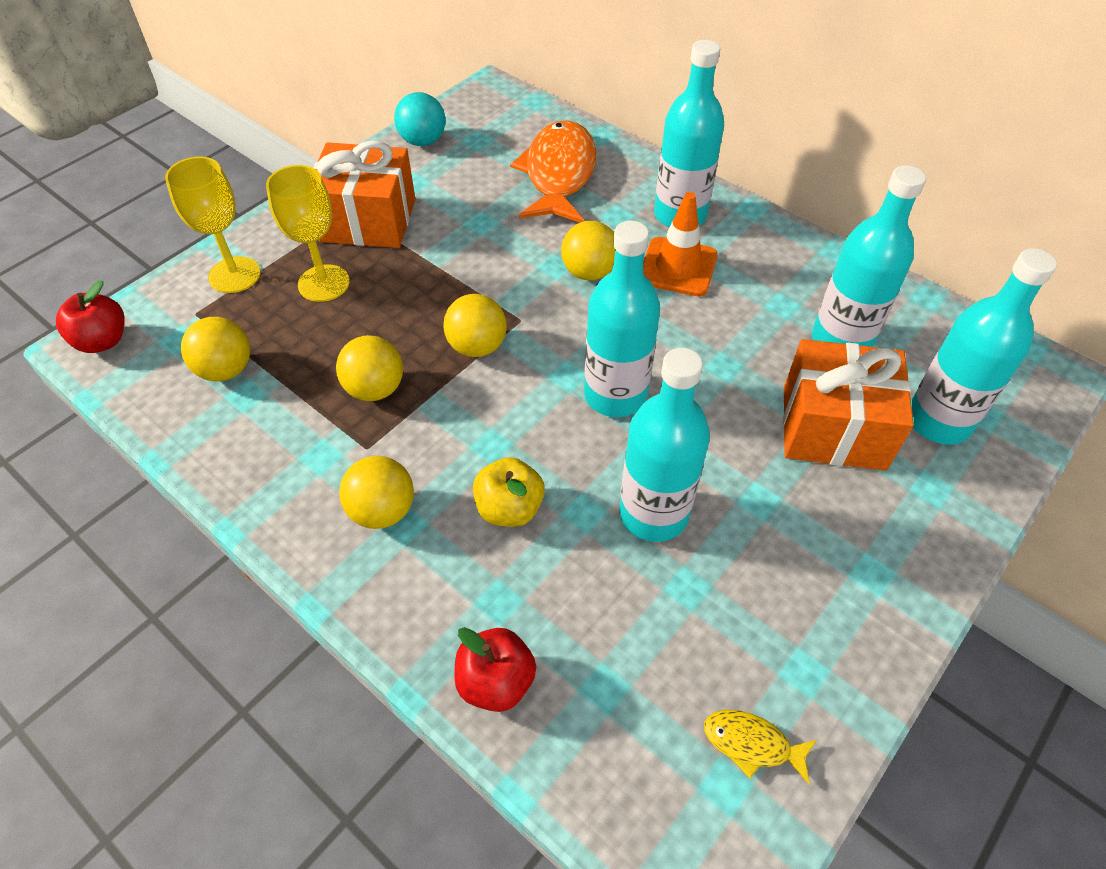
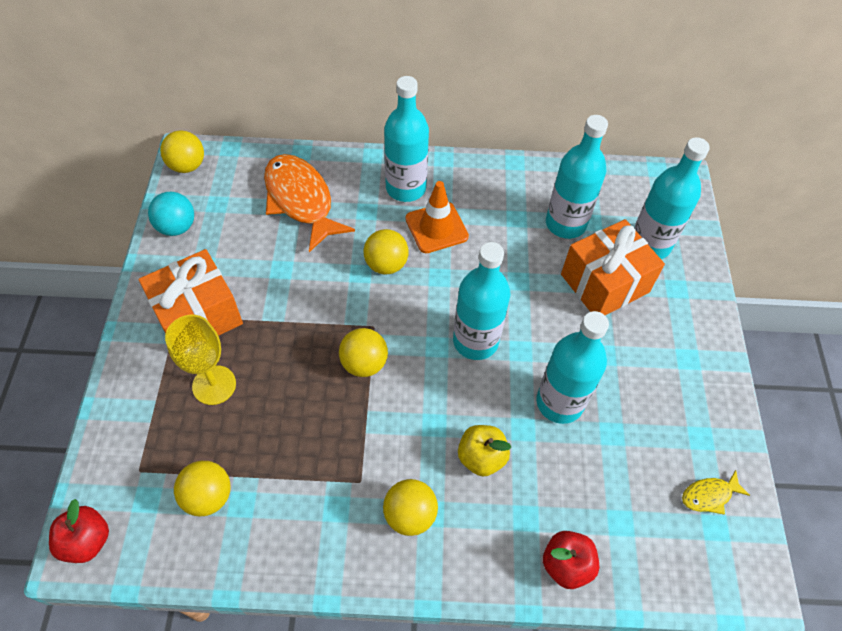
camera: 40 degrees left, 5 degrees up
(234, 275) = (138, 421): yellow goblet -> none
(375, 389) = (326, 438): yellow ball -> yellow ball (187, 166)

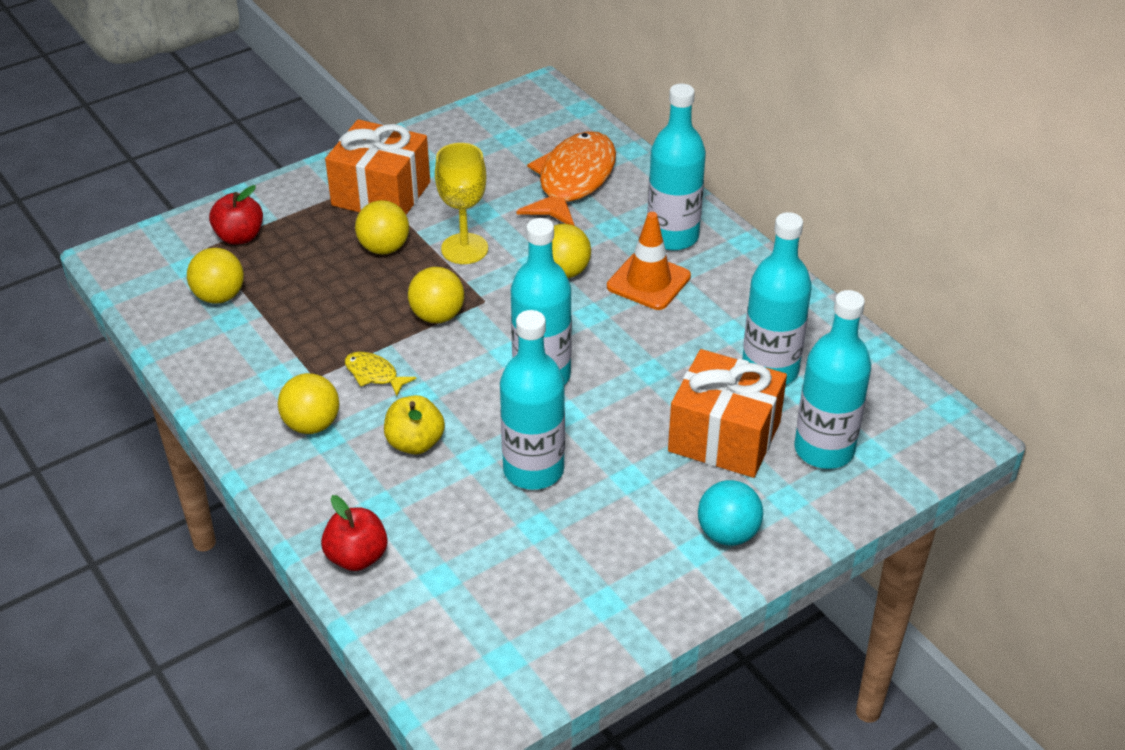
camera: 55 degrees right, 15 degrees down
(87, 541) = (126, 256): red apple -> red apple (239, 237)
(177, 227) = (457, 130): turquoise ball -> turquoise ball (728, 533)
(187, 166) = (529, 97): yellow ball -> yellow ball (384, 248)
(214, 385) = (323, 241): yellow goblet -> yellow goblet (464, 249)
(709, 495) = (538, 638): yellow fish -> yellow fish (374, 374)

